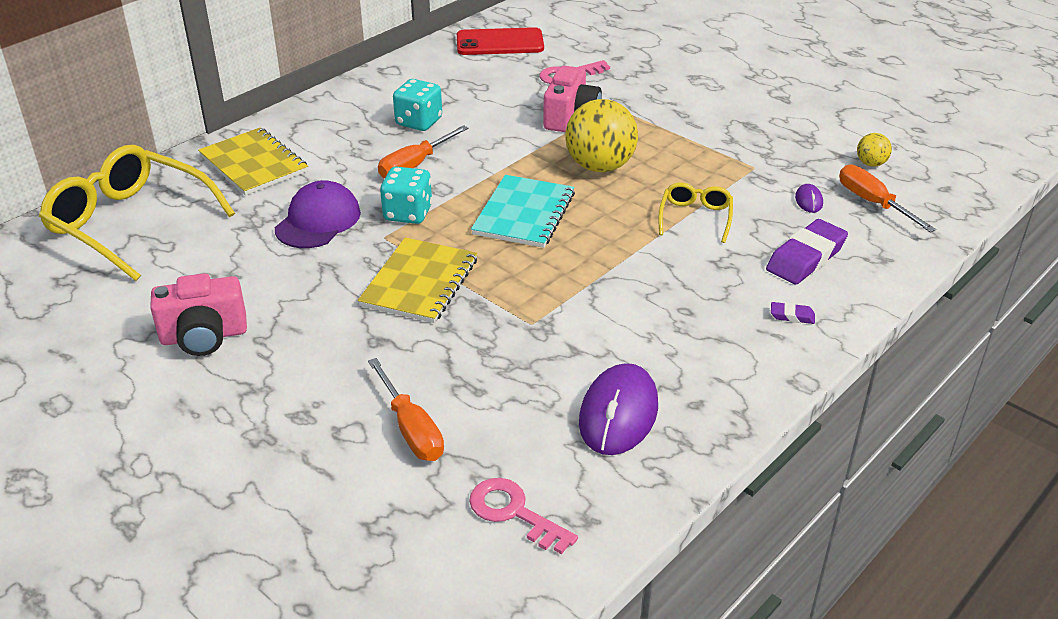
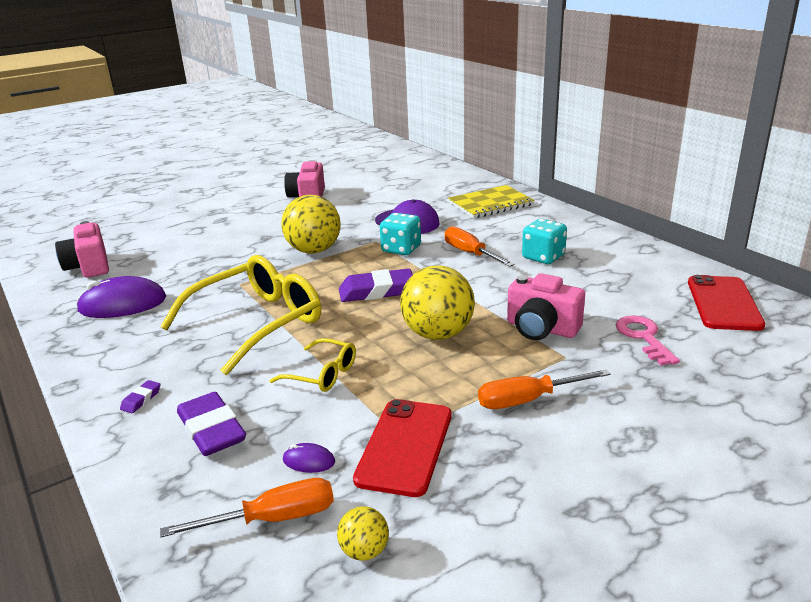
camera: 105 degrees right, 10 degrees down
(129, 223) = (431, 178): yellow glasses -> yellow glasses (257, 322)
(411, 429) = (181, 244): orange screwdriver -> orange screwdriver (528, 400)
(419, 282) = (314, 250): yellow notebook -> yellow ball
(514, 512) = (89, 267): pink key -> pink camera
(524, 214) = (376, 291): turquoise notebook -> purple eraser
(618, 414) = (122, 304): purple mouse -> purple mouse turned 45 degrees counterclockwise
(766, 162) = (405, 446): none -> red phone

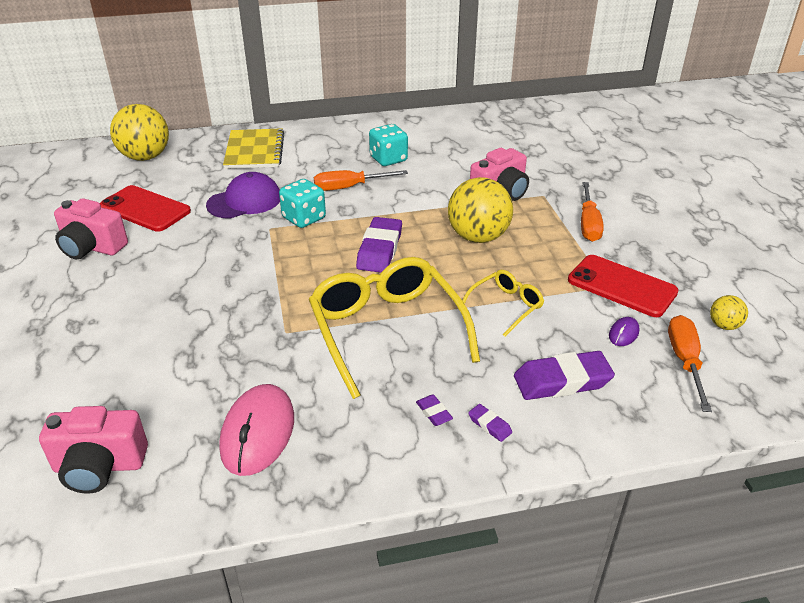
camera: 70 degrees left, 10 degrees up
(122, 304) = (258, 433): purple mouse -> pink mouse
(154, 368) = (434, 412): none -> purple eraser
(314, 250) = (251, 269): yellow ball -> yellow ball (145, 157)
(643, 337) = (536, 161): pink key -> none
(724, 303) = (512, 123): red phone -> red phone (145, 209)

